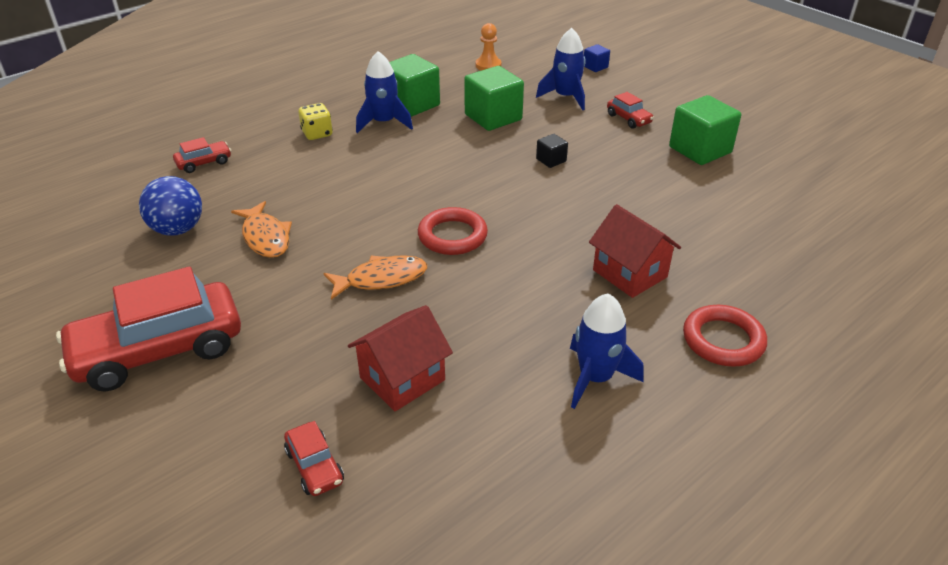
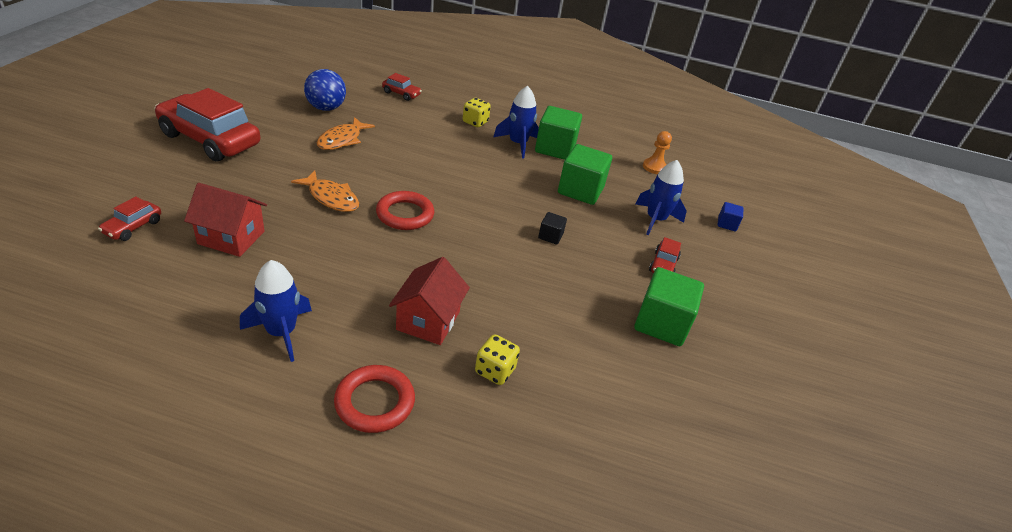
camera: 50 degrees right, 0 degrees up
(714, 256) = (495, 371): none -> yellow dice

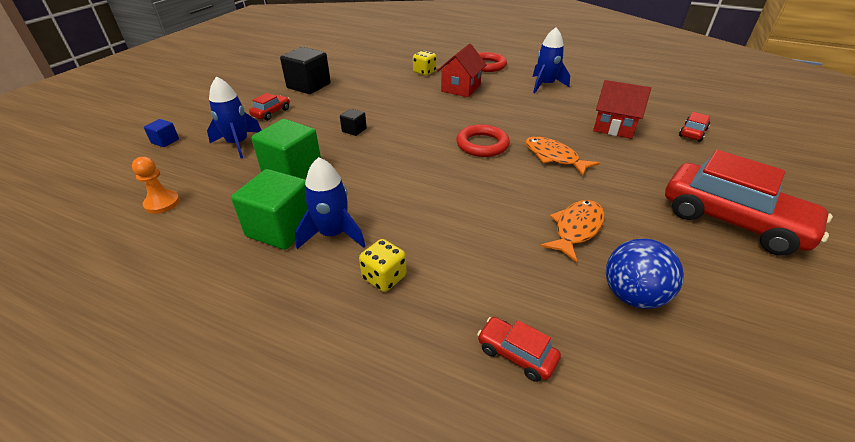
camera: 165 degrees left, 0 degrees up
(661, 323) = (309, 86): green cube -> black cube

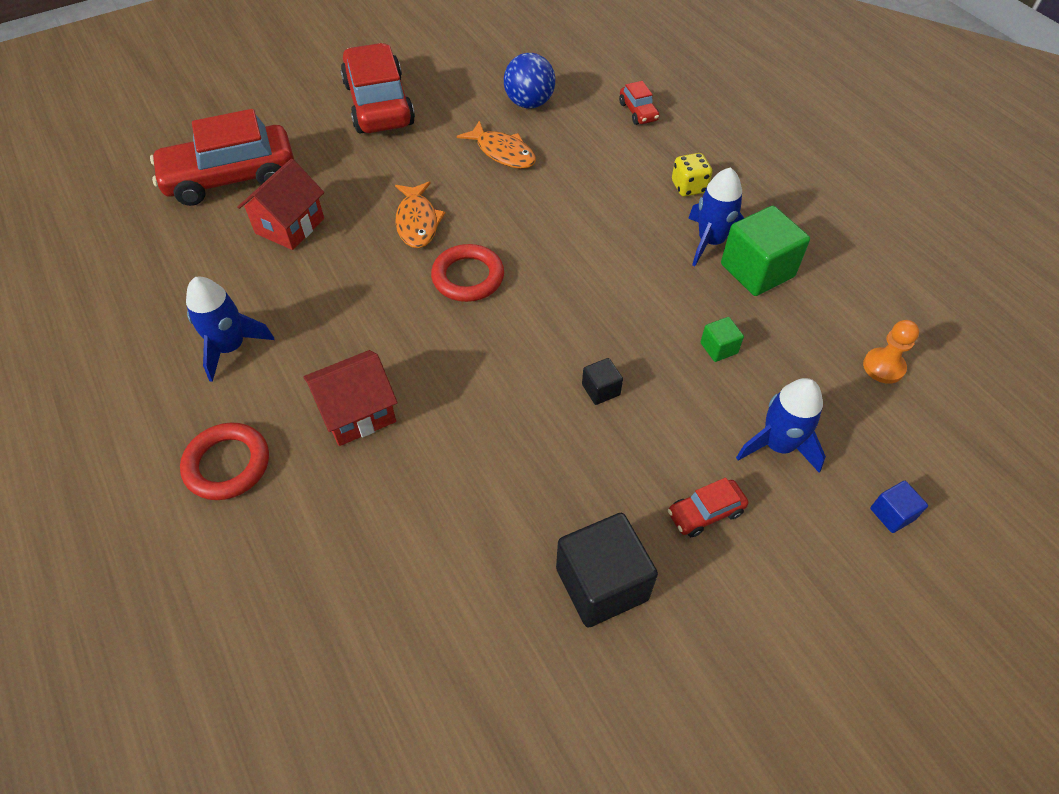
camera: 145 degrees left, 15 degrees up
(292, 170) = (718, 348): green cube -> green cube, size x0.48
(424, 72) = (356, 508): yellow dice -> none
(576, 229) = (503, 152): orange fish -> orange fish turned 120 degrees counterclockwise
(614, 127) = (290, 226): red house -> red house turned 60 degrees clockwise
(692, 133) = (231, 178): red car -> red car, size x2.29

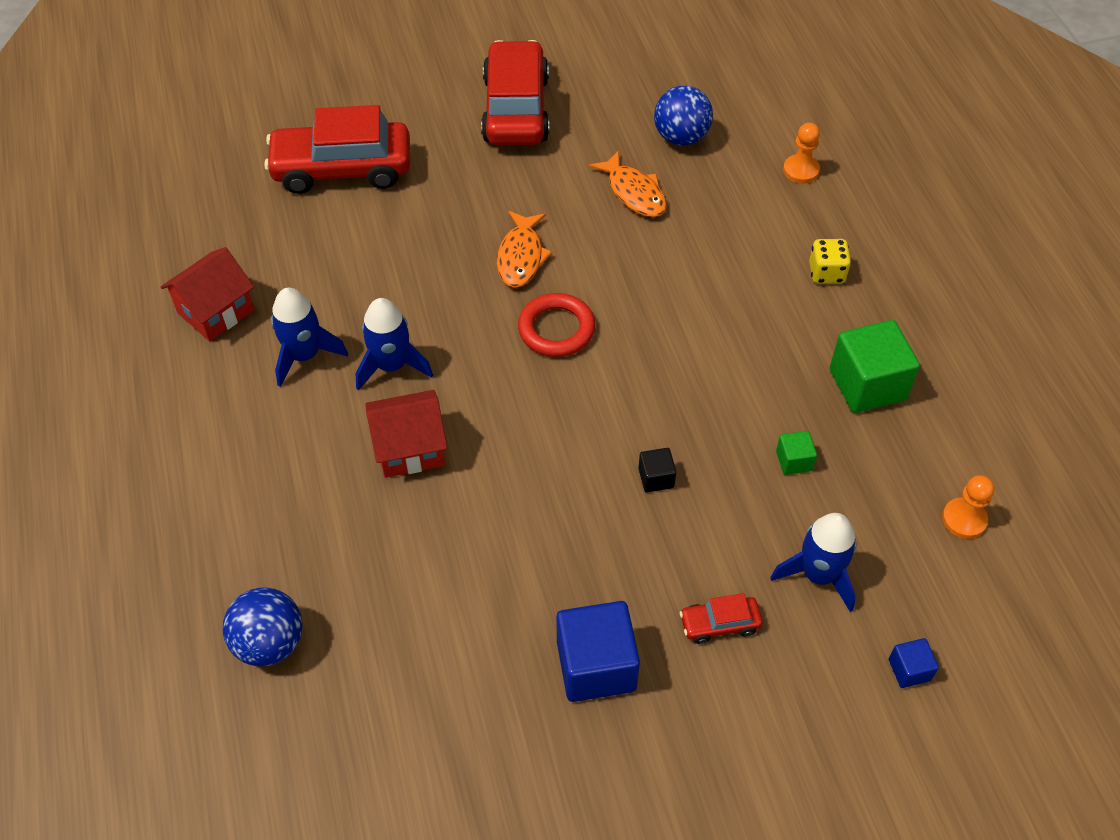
camera: 15 degrees right, 0 degrees up
(227, 464) = (278, 472): red ring -> none
(257, 645) = (270, 643): none -> blue ball
(290, 226) = (390, 236): red house -> red house (216, 311)
(601, 584) = (596, 666): black cube -> blue cube
(638, 112) = (801, 170): red car -> orange pawn
(710, 242) = (828, 341): blue rocket -> blue rocket (392, 365)

